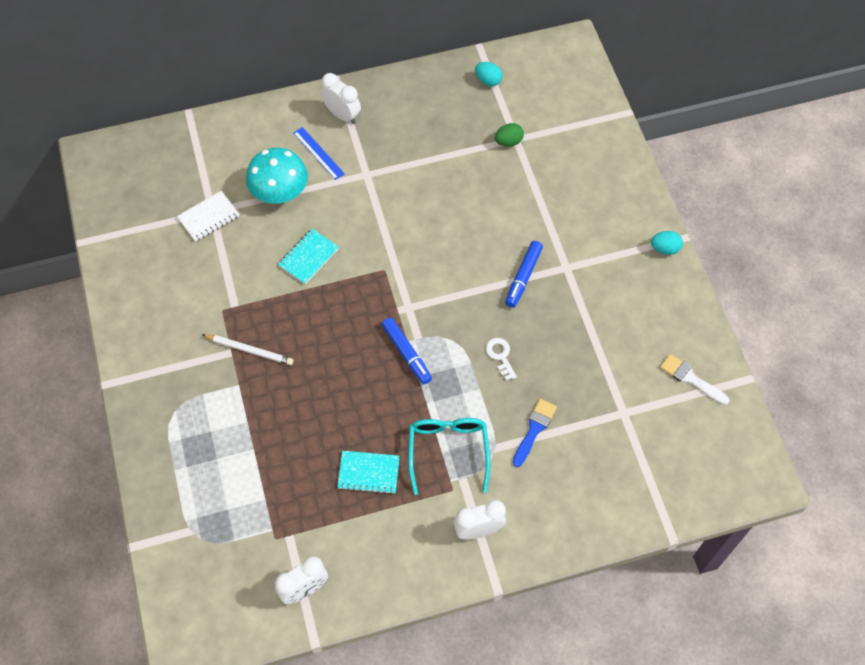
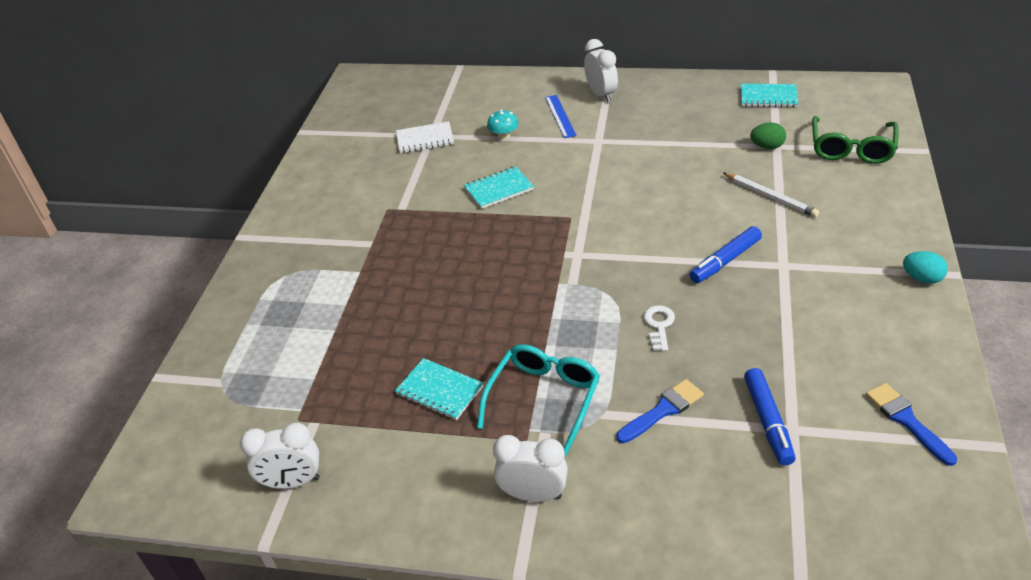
camera: 30 degrees right, 20 degrees down
(249, 350) = (390, 247): white pencil -> white pencil (770, 197)
(280, 192) = (504, 136): turquoise mushroom -> turquoise mushroom, size x0.48
(406, 354) = (551, 293): blue marker -> blue marker (768, 421)
(488, 80) = (768, 97): turquoise egg -> turquoise notebook
(574, 125) = (851, 148): none -> green glasses
(691, 379) = (906, 420): white brush -> blue brush

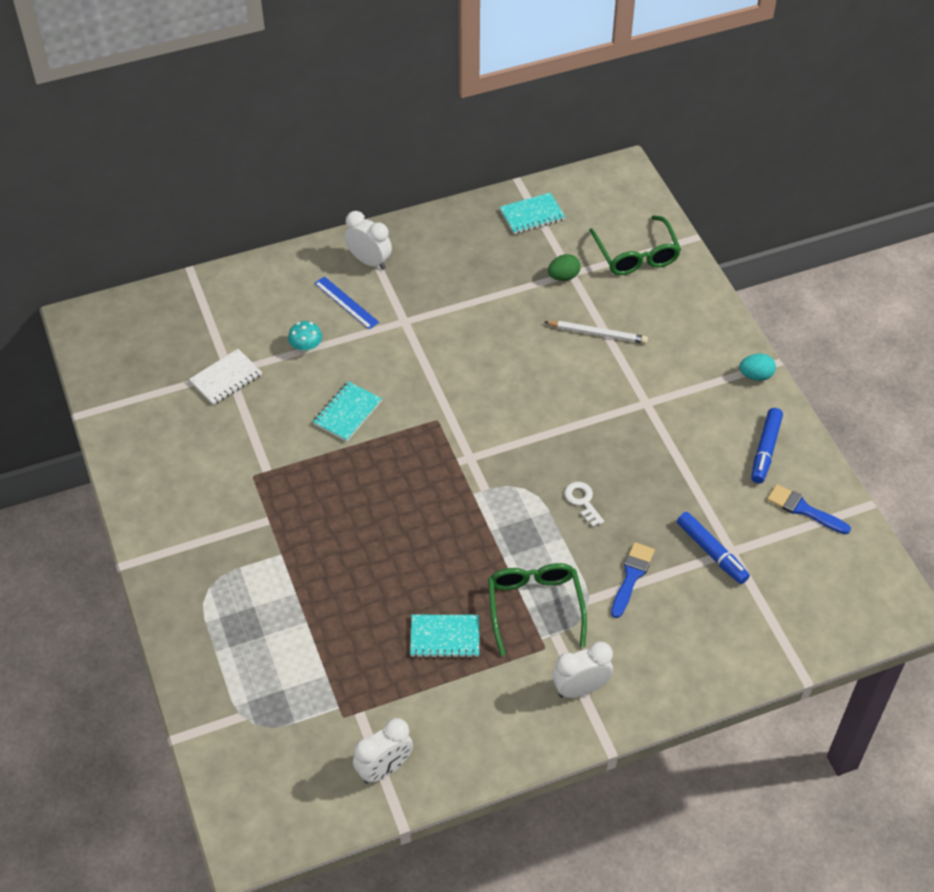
camera: 35 degrees left, 10 degrees up
(544, 399) = (535, 607): turquoise glasses -> green glasses
(725, 261) = (598, 416): blue marker -> blue marker (765, 450)

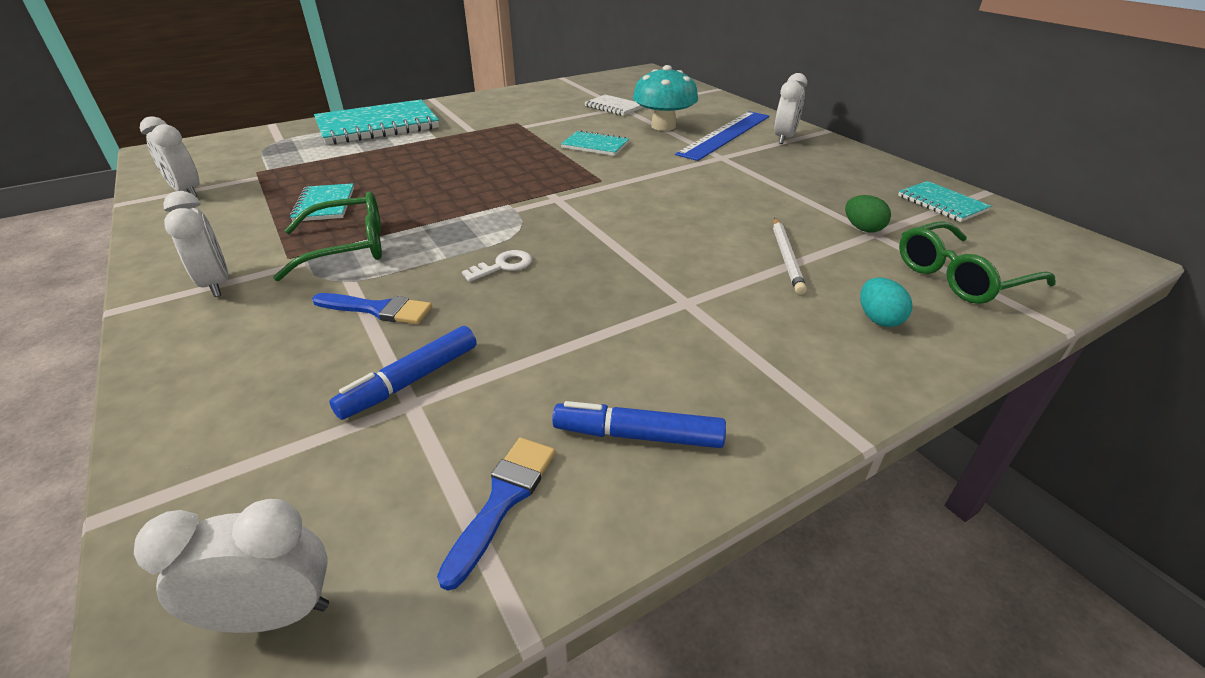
camera: 80 degrees right, 15 degrees down
(221, 616) = (377, 126): none -> turquoise notebook
(306, 346) = (663, 126): turquoise mushroom -> turquoise mushroom, size x2.06
(346, 302) = (725, 134): blue ruler -> blue ruler, size x1.91
(755, 375) = (809, 414): turquoise egg -> turquoise egg (878, 319)
(859, 591) = (274, 614): none -> white clock

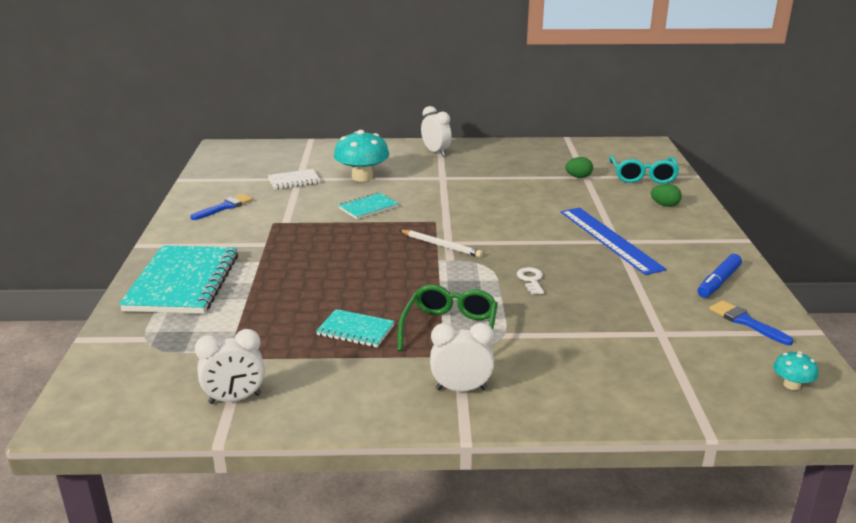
camera: 60 degrees left, 10 degrees down
(274, 614) = (791, 385): white clock -> turquoise mushroom
(378, 309) = (553, 329): blue brush -> blue brush (225, 207)
(410, 381) = (640, 330): blue marker -> none
(725, 134) = (406, 165): blue ruler -> blue ruler (610, 239)
(786, 257) = (592, 204): white pencil -> white pencil (441, 245)
(878, 319) = (664, 205): turquoise egg -> green egg
(942, 203) = (569, 151): turquoise notebook -> none
(960, 276) = (643, 176): green glasses -> turquoise glasses

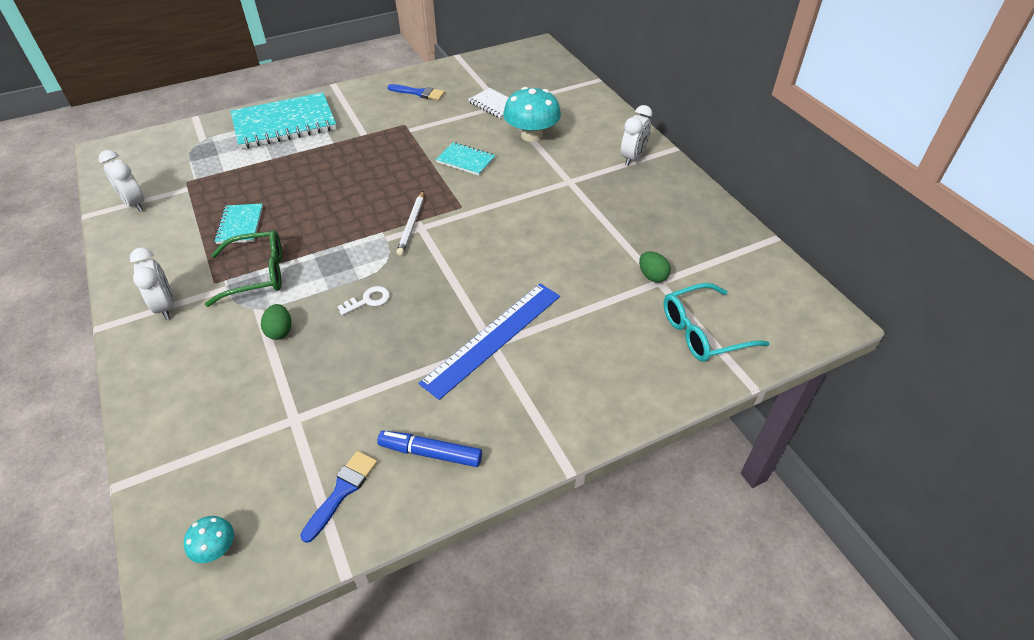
camera: 65 degrees right, 20 degrees up
(664, 205) = (623, 369): green egg -> green egg (280, 331)

